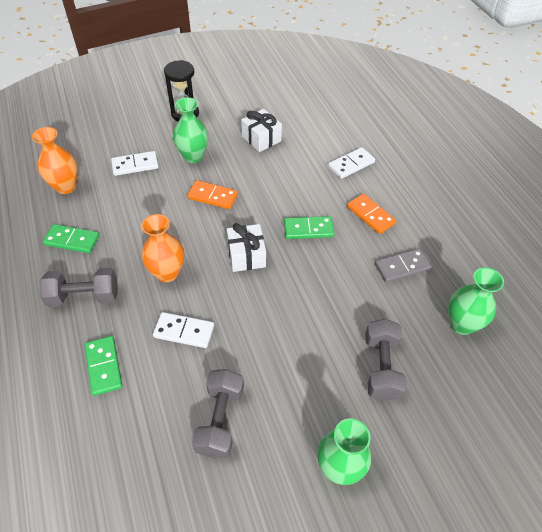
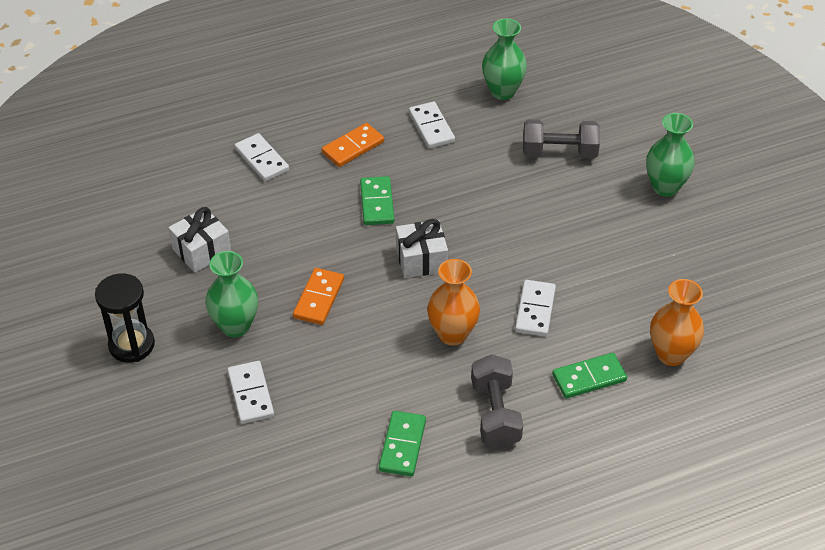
camera: 90 degrees left, 5 degrees down
(66, 186) = (295, 475): orange vase -> orange vase (671, 354)
(220, 420) = (635, 272): grey dumbbell -> none
(402, 267) = (431, 127): grey domino -> white domino

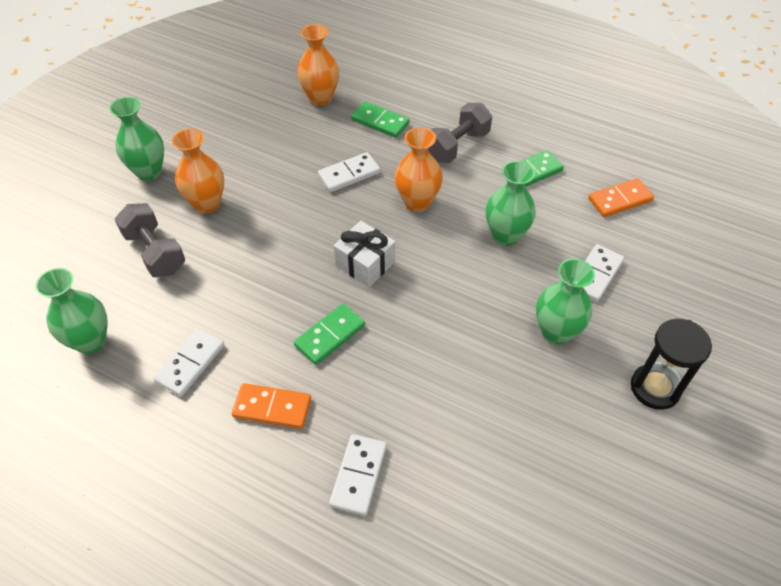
camera: 130 degrees left, 5 degrees up
(201, 251) = (515, 425): white gift -> none
(318, 298) = (471, 299): orange domino -> orange domino (620, 200)
(353, 366) = (505, 236): none -> green vase
(587, 203) = (207, 204): none -> orange vase

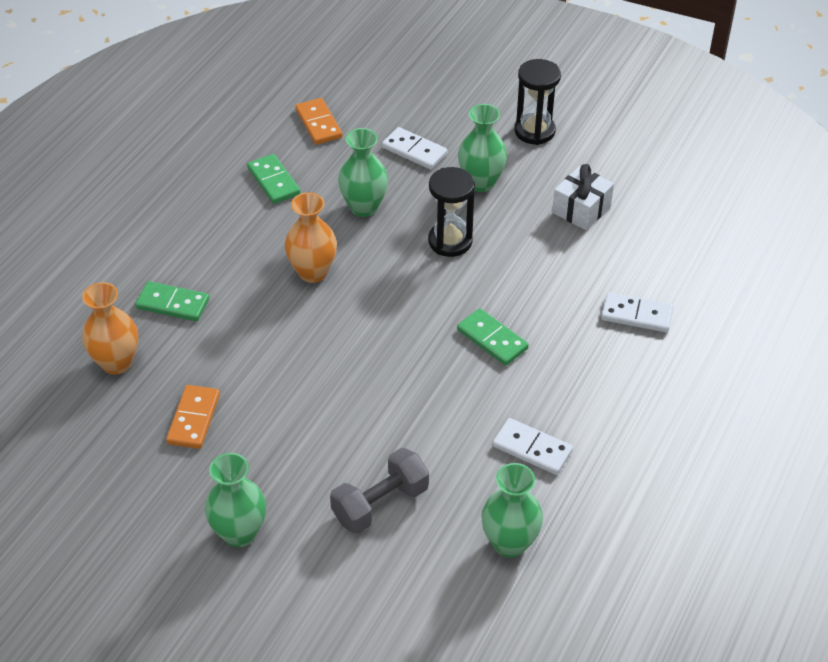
camera: 90 degrees left, 5 degrees down
(207, 204) = (302, 462): orange vase -> none
(272, 408) = (577, 378): orange domino -> orange domino (194, 419)
(349, 174) = (263, 330): white domino -> none
(365, 264) = (399, 314): white gift -> white gift (581, 209)
(380, 122) = (173, 304): green domino -> green domino turned 75 degrees clockwise
(457, 146) = (225, 237): grey dumbbell -> none
(464, 303) = (450, 241): none -> black hourglass

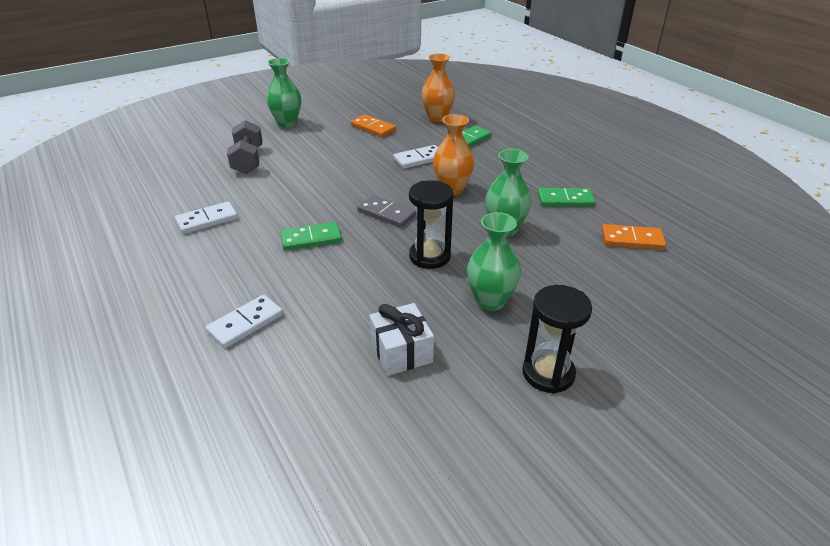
camera: 120 degrees right, 10 degrees down
(402, 304) = (386, 213): none -> grey domino
(414, 151) = (562, 278): white domino -> white domino (419, 159)
(509, 543) = (164, 189): green vase -> none

